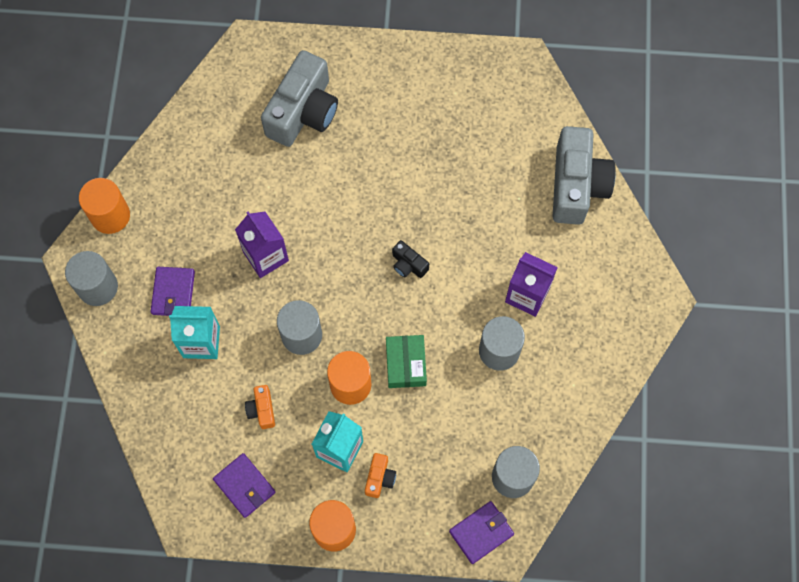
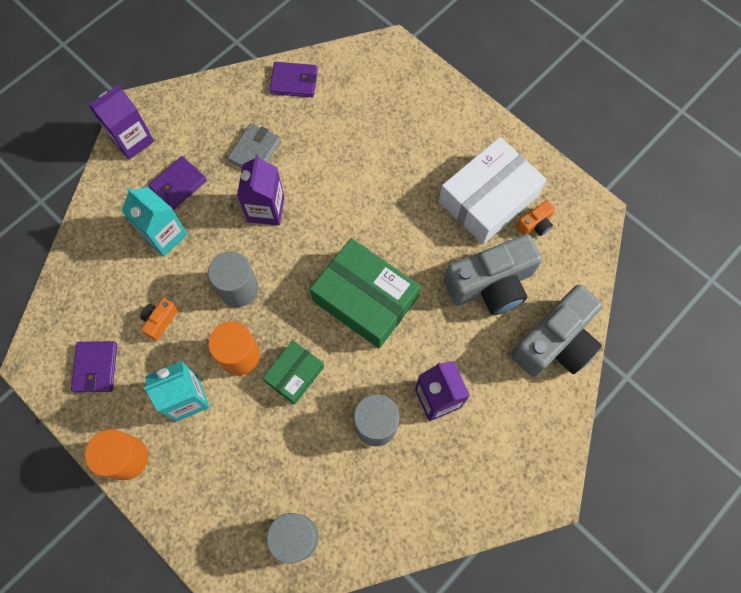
camera: 40 degrees right, 0 degrees up
(98, 287) = (132, 140): grey cylinder -> purple carton
(110, 215) = (187, 97): orange cylinder -> none
(212, 216) = (254, 151): none -> grey wallet
(303, 112) = (388, 124): grey camera -> grey camera (491, 284)
(379, 478) = (195, 447): orange camera -> orange camera (535, 224)
(408, 265) = (365, 299): black camera -> green box
(434, 113) = (488, 198): none -> white box
(481, 532) = (231, 561): purple wallet -> purple wallet (294, 81)

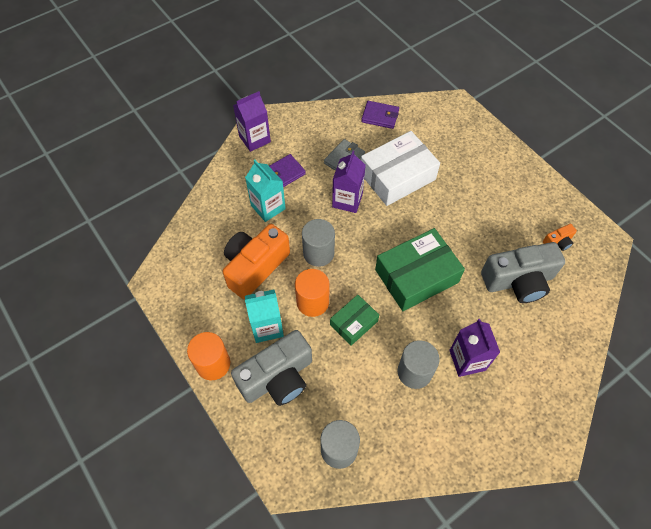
camera: 10 degrees right, 10 degrees down
(96, 367) = (201, 293): purple wallet -> none
(160, 321) = (255, 267): orange camera -> orange camera, size x2.30
(365, 299) = (416, 276): green box -> green box turned 75 degrees counterclockwise
(488, 198) = (521, 218): white box -> white box (397, 176)
(555, 342) = (568, 333): grey camera -> grey camera (277, 378)

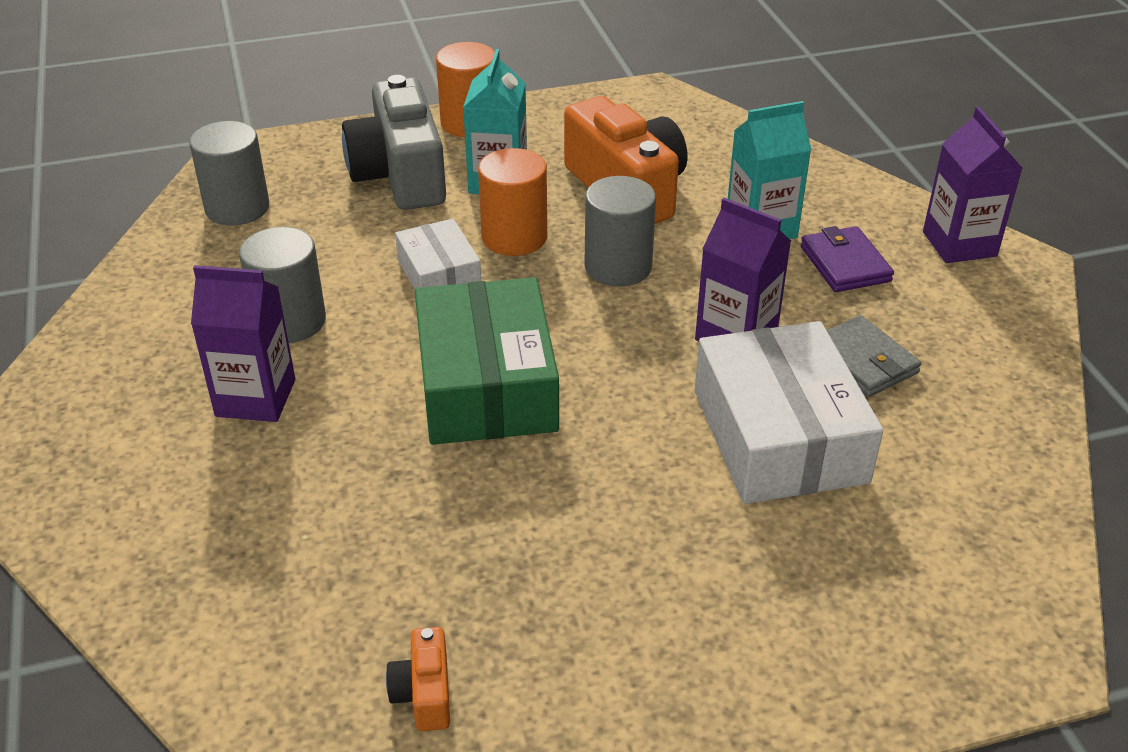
camera: 110 degrees right, 20 degrees down
(354, 323) = (439, 274): green box -> white box
(380, 116) = (1002, 463): purple wallet -> none
(518, 281) = (367, 554): grey camera -> none

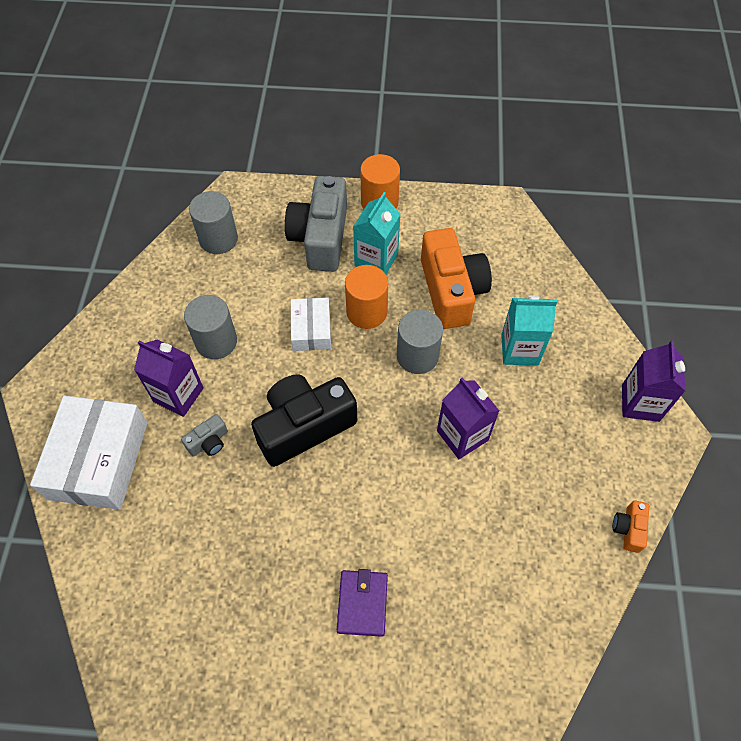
camera: 20 degrees right, 20 degrees up
(336, 442) = (209, 442): none -> grey camera
(424, 693) = (191, 629): orange camera -> orange camera (628, 529)
(486, 385) = (304, 426): green box -> black camera
(779, 436) = (451, 521): white box -> white box (98, 460)
(845, 264) = (557, 397): purple wallet -> purple wallet (362, 603)
(863, 361) = (529, 480): grey wallet -> none

